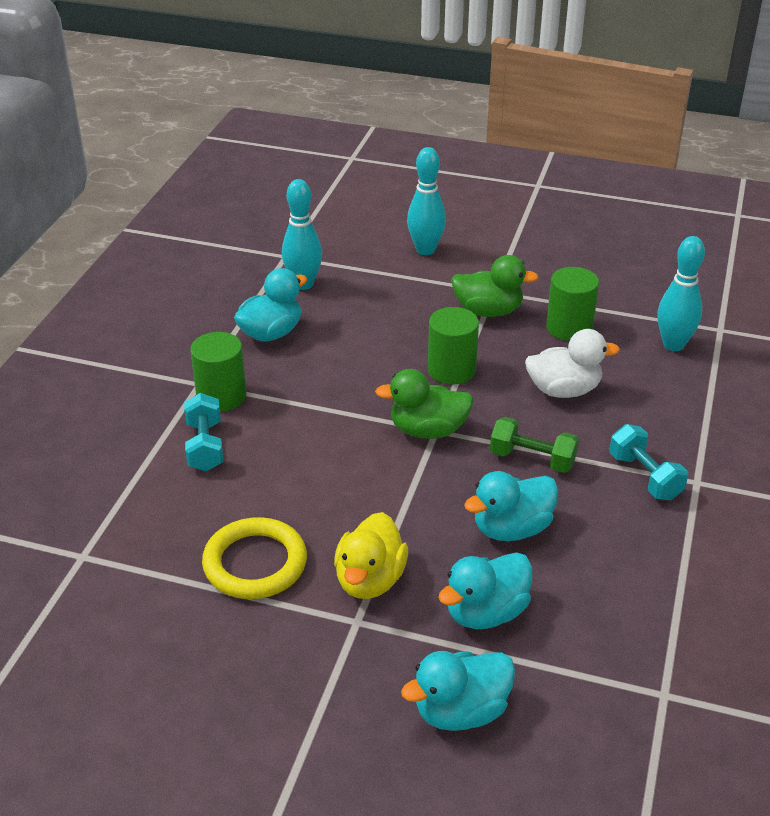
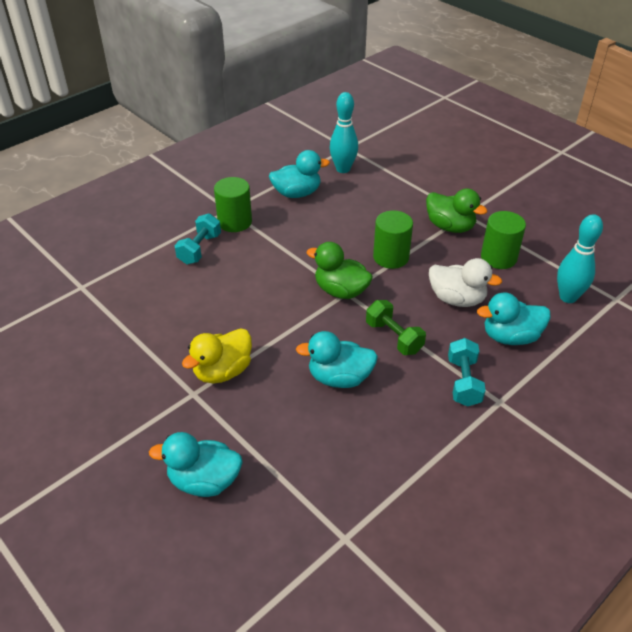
camera: 30 degrees right, 5 degrees up
(255, 563) = (166, 331): yellow ring -> none
(425, 250) = (442, 172): turquoise bowling pin -> none
(486, 613) = (275, 425): turquoise duck -> turquoise duck (510, 337)

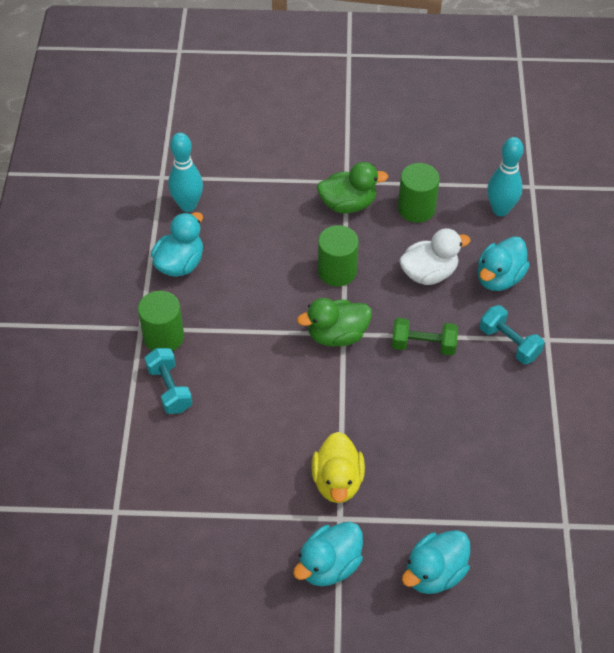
camera: 45 degrees left, 10 degrees up
(339, 378) = (426, 412): turquoise duck -> turquoise duck (329, 565)

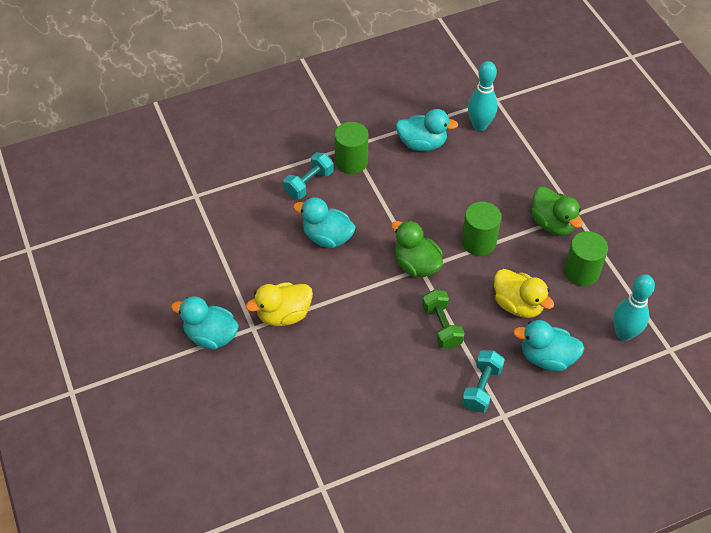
camera: 65 degrees right, 0 degrees up
(429, 273) = (518, 305): white duck -> yellow duck
(434, 573) = (235, 406): turquoise duck -> turquoise duck (327, 237)

